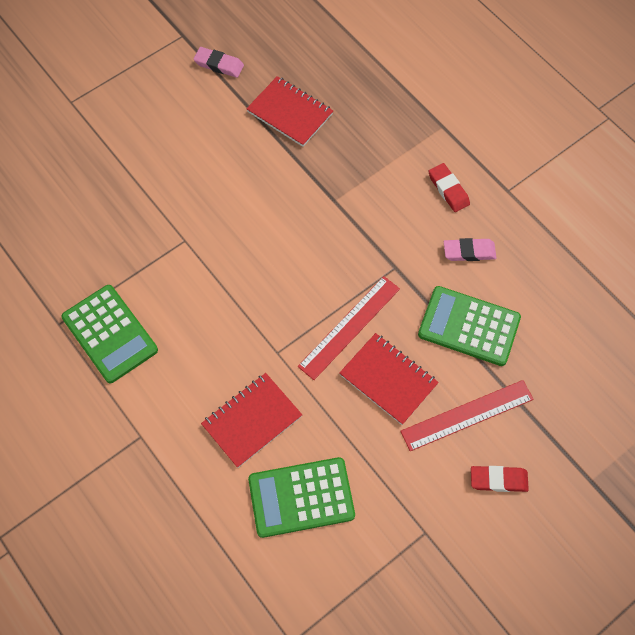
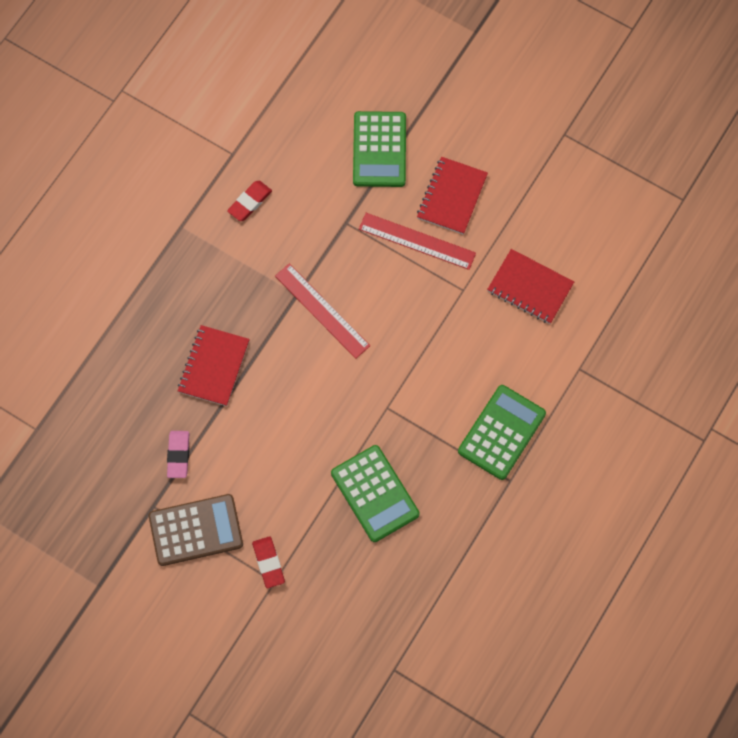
camera: 110 degrees left, 5 degrees up
(146, 59) = (196, 530): none -> brown calculator
(301, 497) = (575, 229): green calculator -> green calculator (374, 494)
(467, 415) = (458, 130): red ruler -> red ruler (322, 310)
(469, 252) = (308, 168): pink eraser -> none
(498, 480) = (502, 95): red eraser -> red eraser (268, 563)

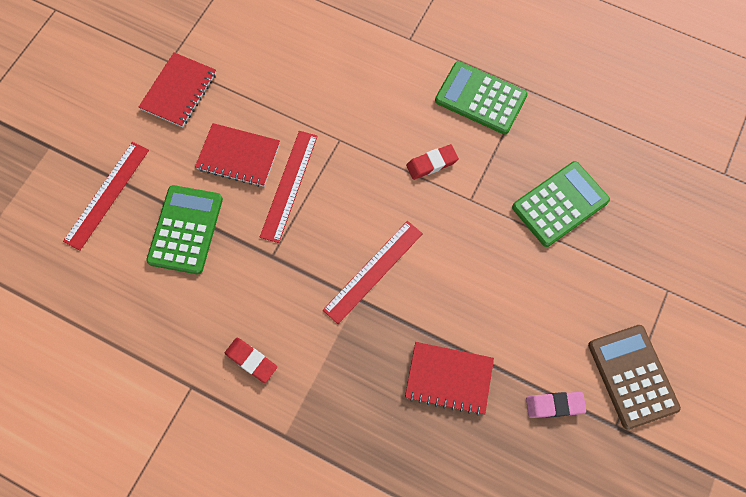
camera: 95 degrees left, 0 degrees up
(268, 563) = (650, 298): red eraser -> red eraser (431, 163)
(379, 150) = (186, 229): green calculator -> green calculator turned 75 degrees counterclockwise
(421, 82) = (107, 195): none -> red ruler
(530, 288) = (332, 82): red notebook -> red notebook (179, 91)

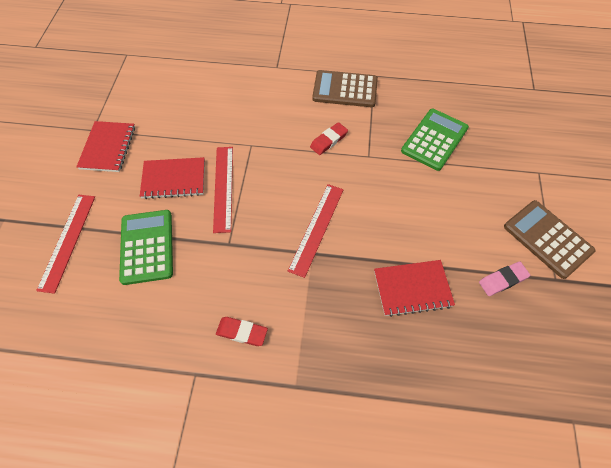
camera: 20 degrees left, 10 degrees down
(480, 98) = (345, 89): green calculator -> brown calculator

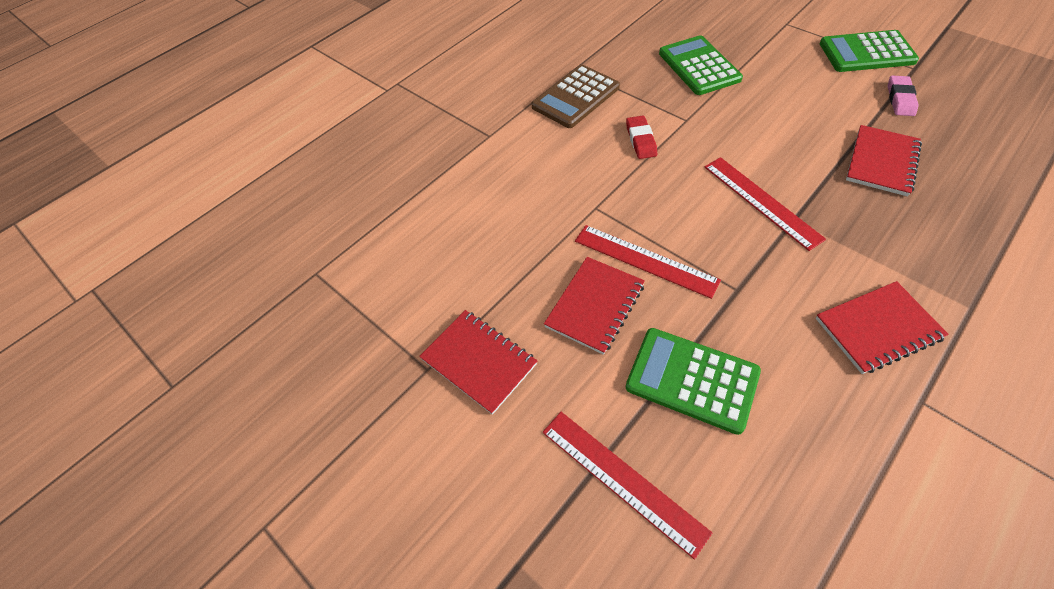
camera: 50 degrees left, 5 degrees down
(242, 332) = (877, 328): red eraser -> red notebook
(547, 239) = (866, 52): brown calculator -> green calculator

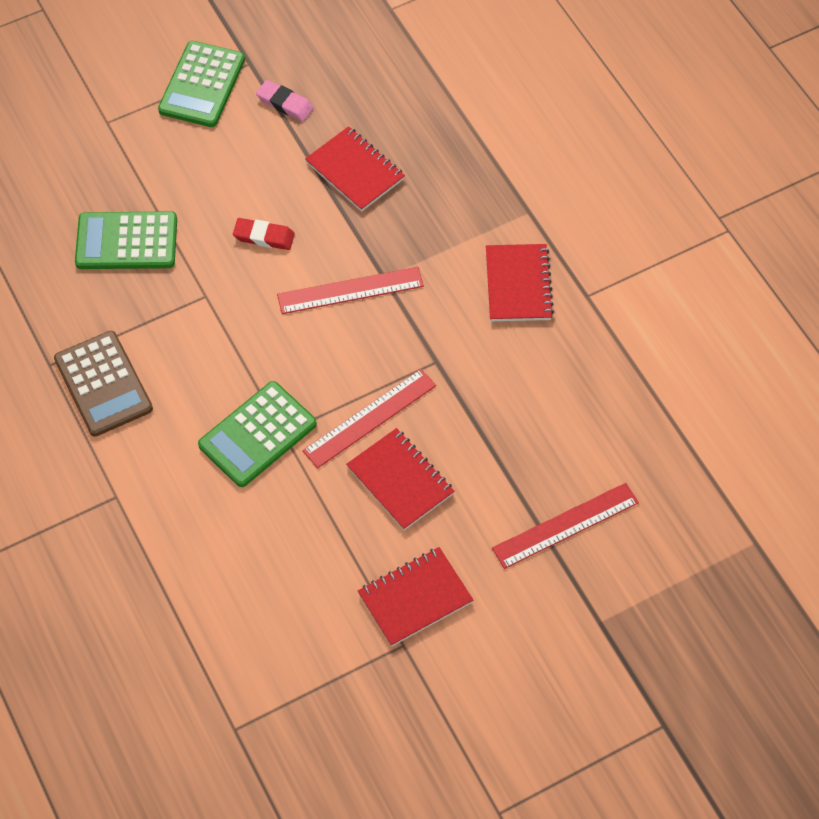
camera: 75 degrees left, 5 degrees up
(640, 140) = (211, 351): red eraser -> red eraser (264, 237)
(692, 379) = (504, 438): green calculator -> green calculator (257, 434)

